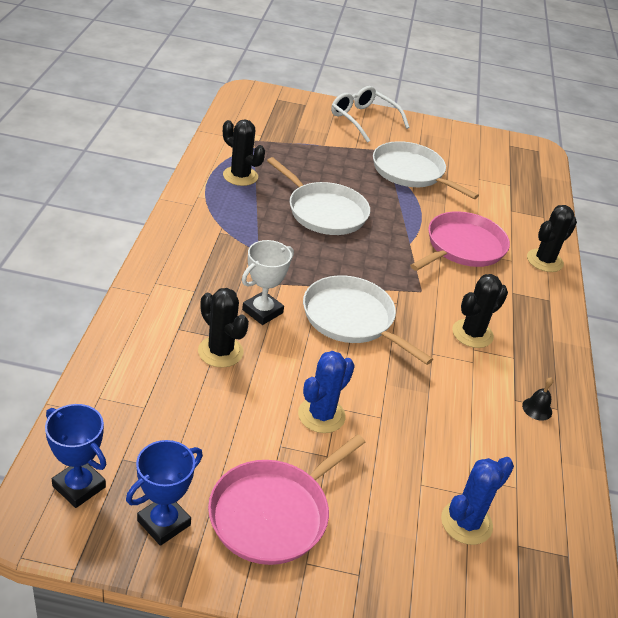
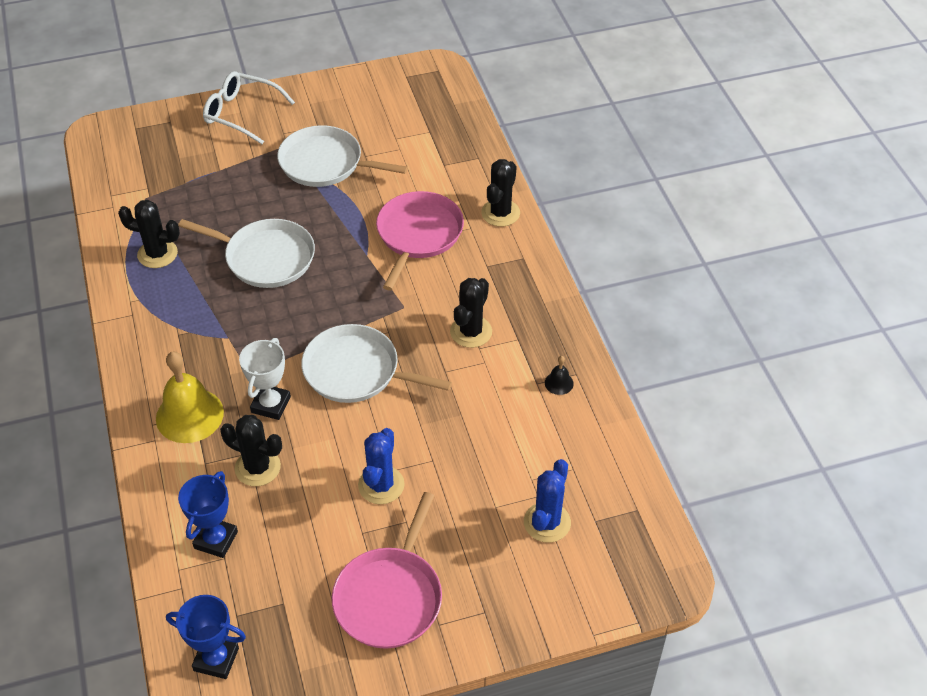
camera: 20 degrees left, 10 degrees up
(164, 523) = (306, 652): blue trophy -> blue trophy (216, 540)
(190, 289) = (189, 415): none -> yellow bell

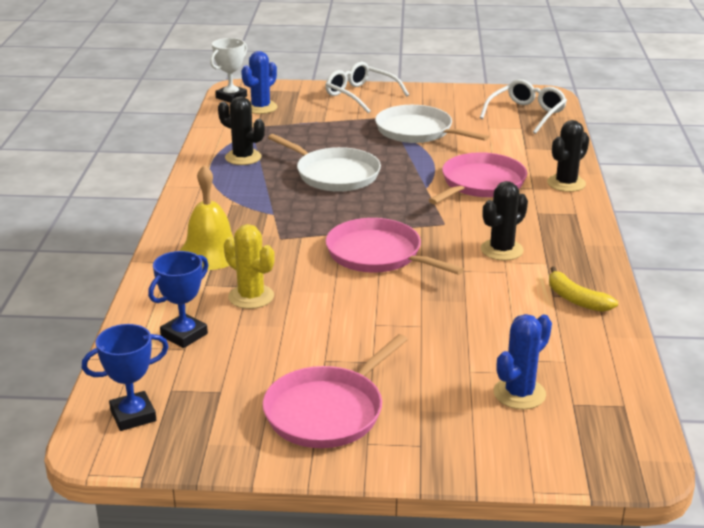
camera: 20 degrees right, 20 degrees down
(216, 659) = (133, 415): blue trophy -> blue trophy turned 60 degrees counterclockwise
(257, 467) = (251, 297): black cactus -> yellow cactus
(271, 405) = (287, 260): white trophy -> white trophy (231, 97)
(356, 371) = (378, 254): white pan -> pink pan
(381, 485) = (361, 332): blue cactus -> blue cactus (261, 107)
(427, 107) = (526, 114): none -> white glasses
(559, 383) = (576, 299): black bell -> yellow banana

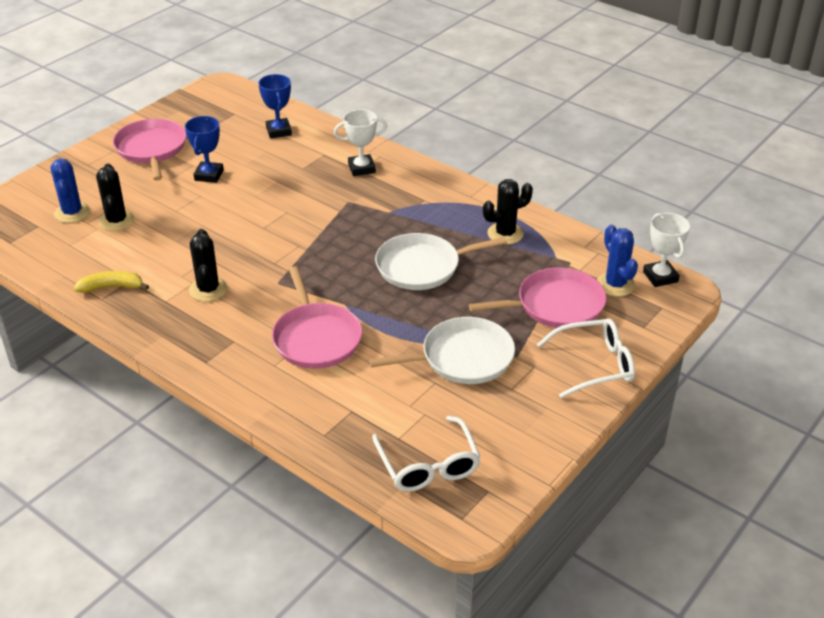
camera: 125 degrees right, 10 degrees up
(133, 415) = (228, 98): blue trophy -> blue trophy (209, 175)
(210, 253) = (361, 168): yellow bell -> white trophy
(251, 297) = (289, 165): yellow cactus -> none
(378, 254) = (275, 232): pink pan -> pink pan (555, 305)
(566, 183) = (256, 391): black cactus -> black cactus (116, 221)

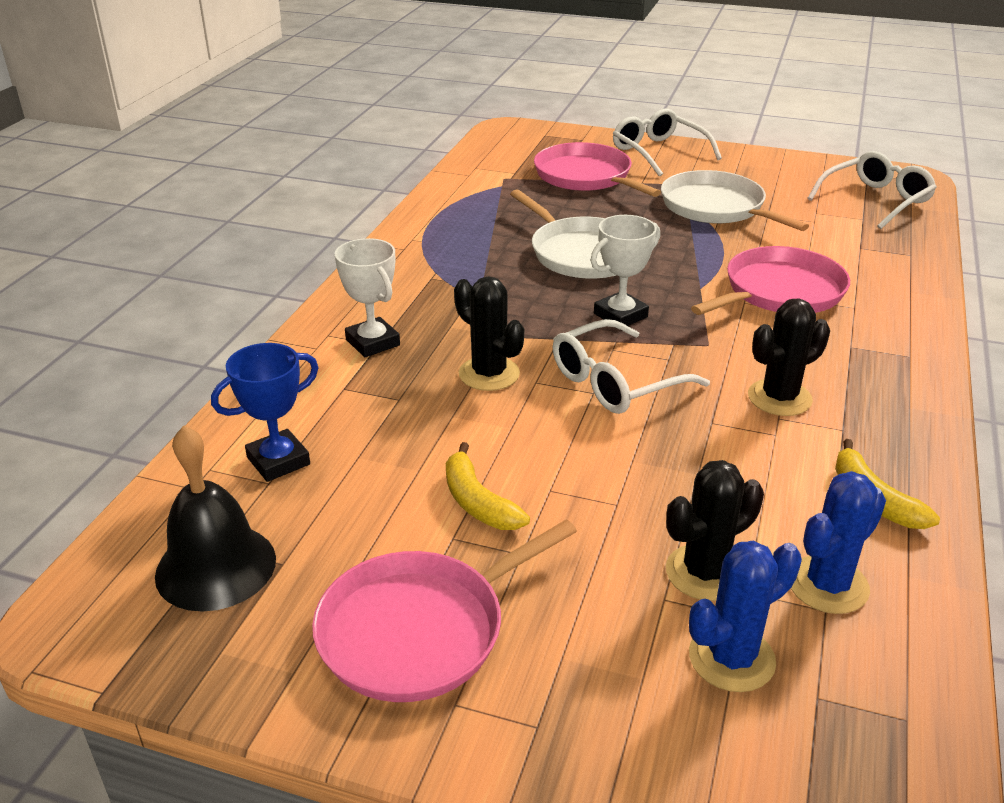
camera: 110 degrees left, 5 degrees down
(209, 175) = (478, 502): blue trophy -> yellow banana
(223, 112) = (216, 567): none -> black bell
(266, 237) = (616, 382): none -> white glasses
(505, 234) = (475, 216): black cactus -> black cactus (489, 374)
(615, 284) = (526, 155): blue cactus -> blue cactus (828, 585)
(660, 277) = (496, 138): white trophy -> white trophy (620, 315)

